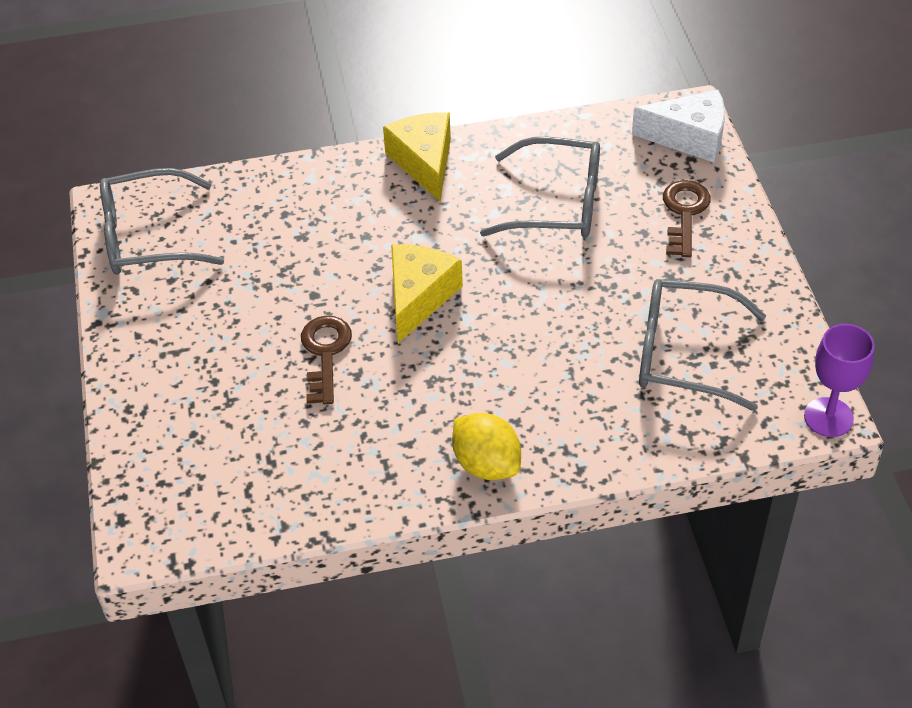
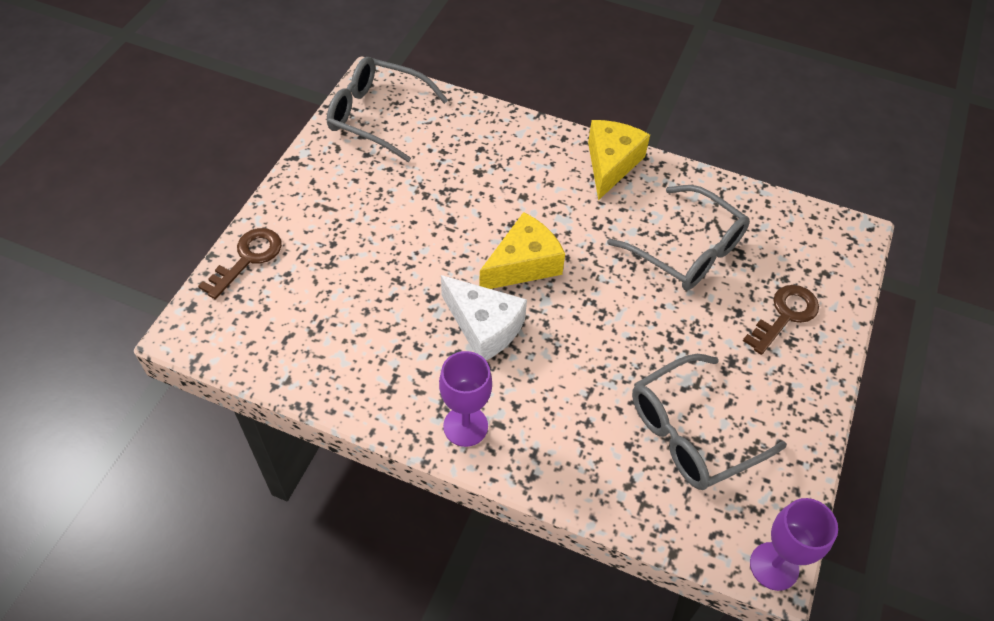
camera: 30 degrees right, 5 degrees up
(325, 353) = (422, 268): brown key -> brown key (248, 258)
(486, 464) = (465, 426): yellow lemon -> purple goblet
(684, 354) = (692, 432): grey glasses -> grey glasses turned 75 degrees counterclockwise
(689, 137) = (838, 255): white cheese -> white cheese (484, 327)

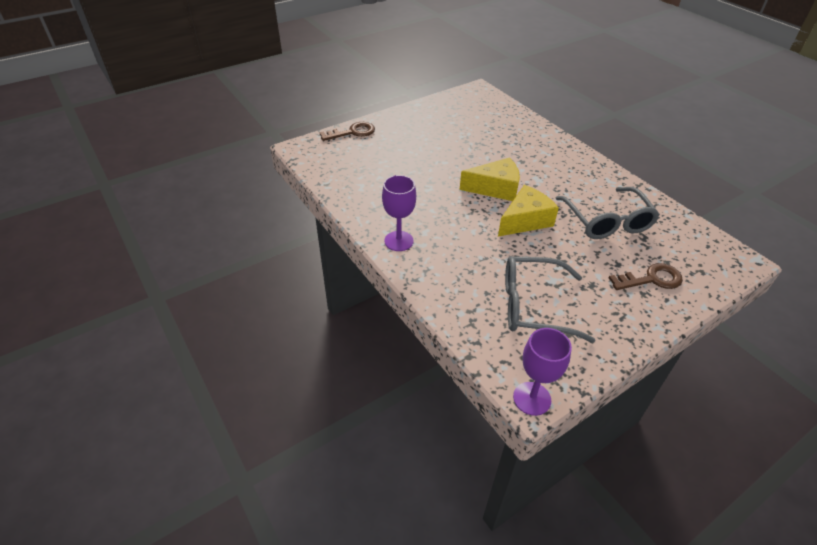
camera: 35 degrees right, 10 degrees down
(377, 116) = (468, 102): grey glasses -> none
(484, 327) = (448, 205): white cheese -> none
(611, 164) = (590, 166): yellow cheese -> yellow cheese (525, 220)

